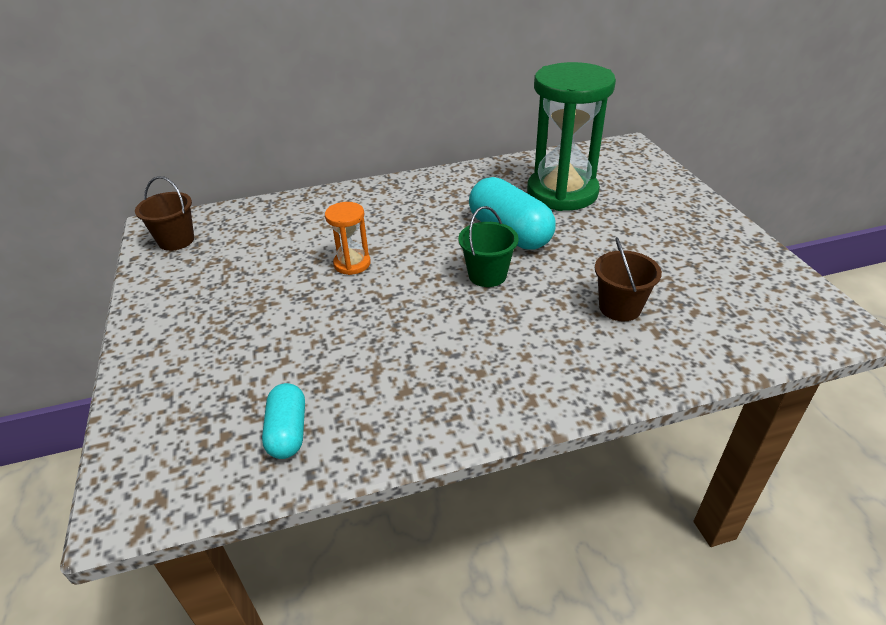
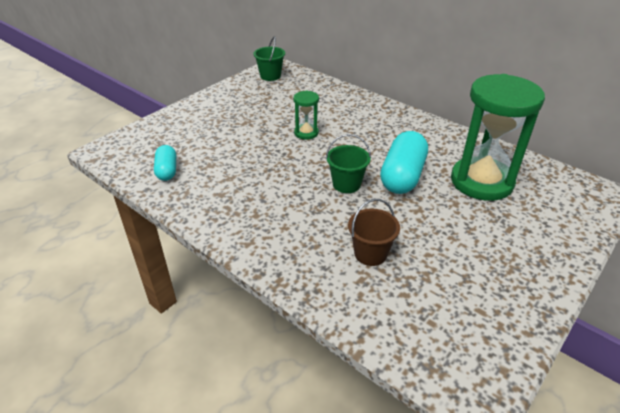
camera: 55 degrees right, 0 degrees up
(176, 240) = (270, 76): brown bucket -> green bucket
(288, 432) = (167, 171): turquoise capsule -> turquoise capsule turned 60 degrees counterclockwise
(352, 264) = (306, 133): orange hourglass -> green hourglass

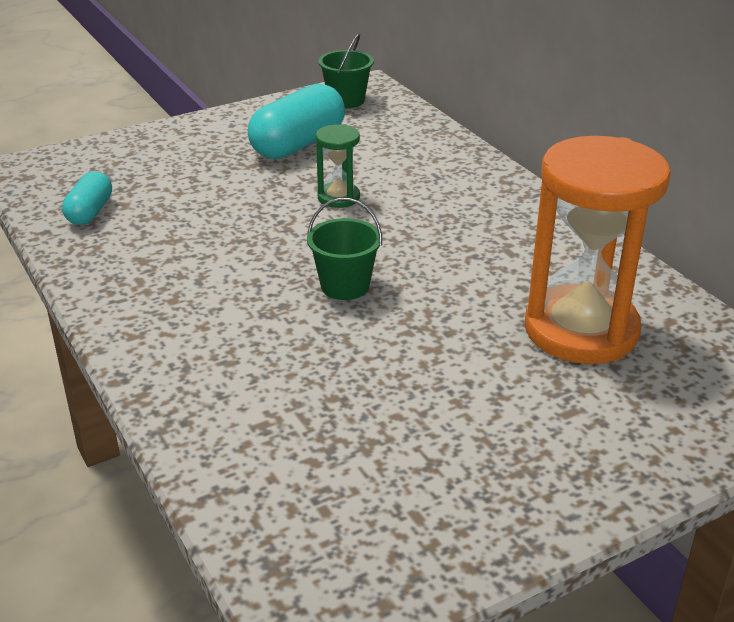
camera: 20 degrees right, 5 degrees down
(370, 253) = (305, 392): brown bucket -> none
(402, 176) = (447, 293): turquoise capsule -> turquoise capsule (298, 144)
(481, 182) = (581, 330): green hourglass -> orange hourglass

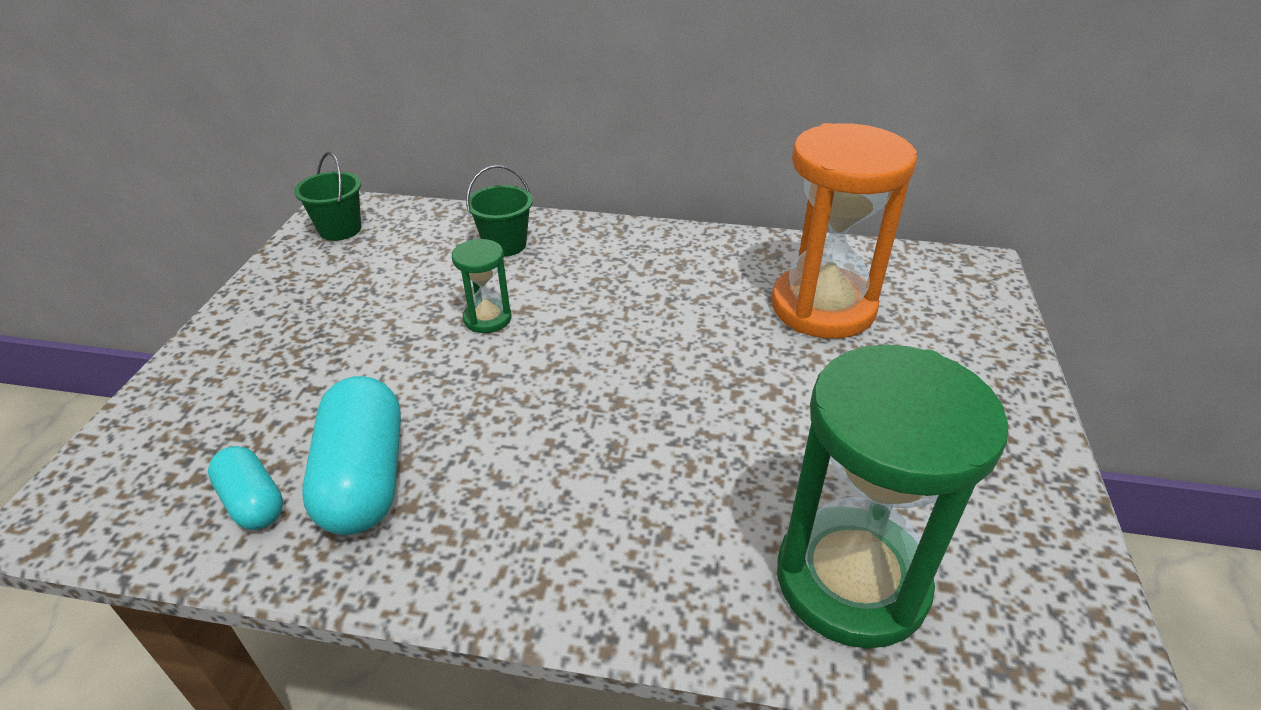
camera: 50 degrees left, 5 degrees up
(278, 460) = (851, 580): none -> green hourglass
(298, 144) = (365, 293): turquoise capsule -> turquoise capsule (364, 478)
(345, 286) = (629, 390): green bucket -> green bucket (505, 245)

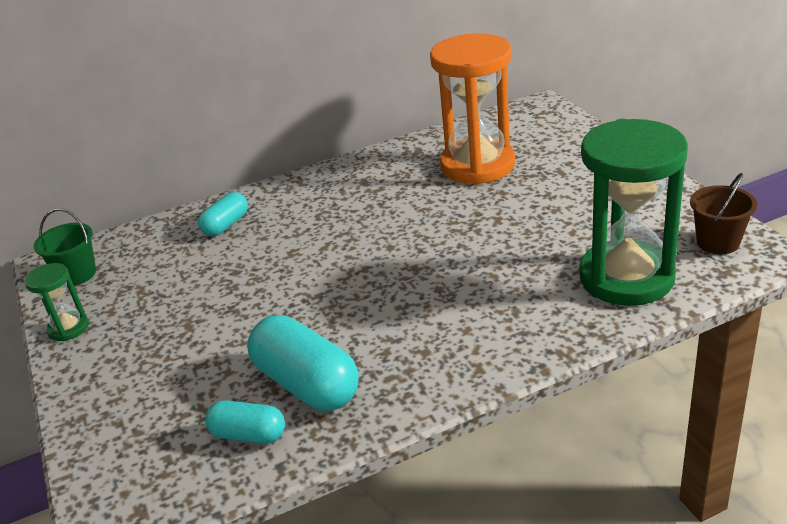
camera: 30 degrees left, 5 degrees down
(487, 318) = (273, 269): green hourglass -> green hourglass (68, 328)
(505, 245) = (226, 225): green bucket -> turquoise capsule
(1044, 611) = (718, 242): none -> brown bucket

